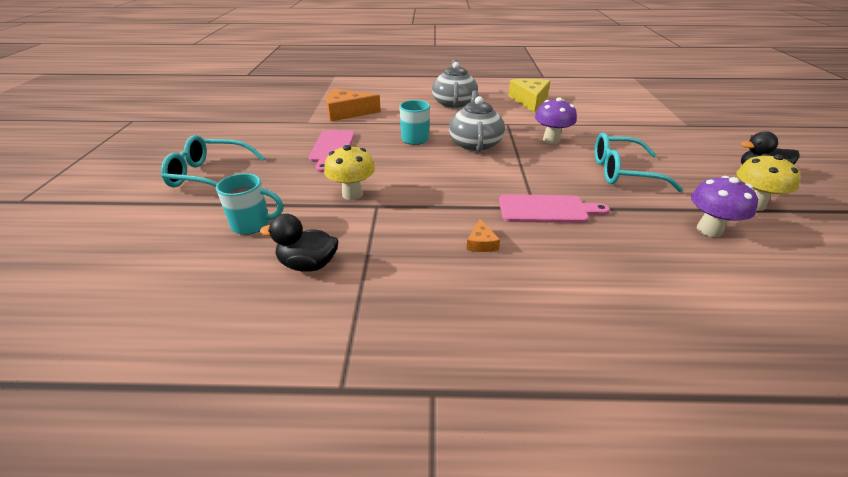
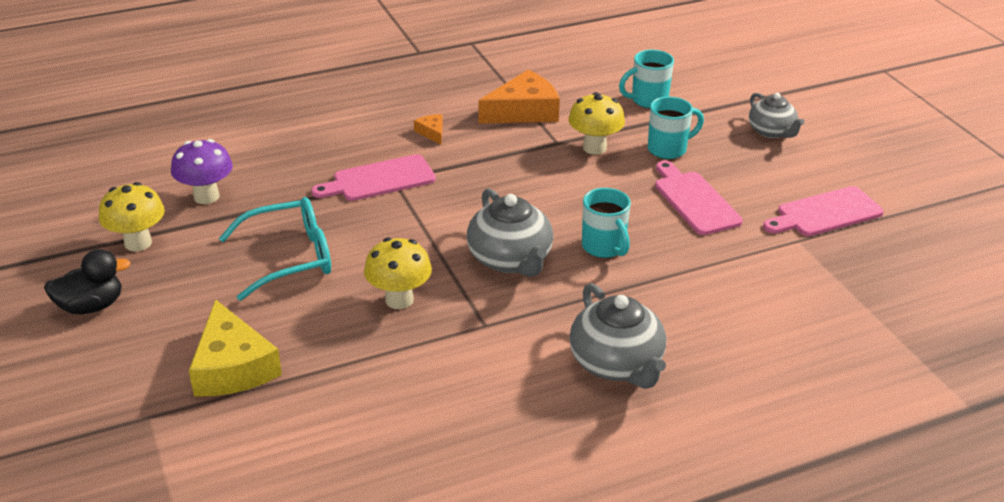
camera: 155 degrees right, 0 degrees up
(209, 175) = (771, 131): turquoise glasses -> grey teapot
(271, 128) = (825, 213): none -> pink cutting board
(300, 180) = (668, 149): none -> turquoise mug
(308, 264) = (561, 86): black duck -> none
(347, 112) = (771, 280): orange cheese -> orange cheese (523, 111)
(529, 101) = (473, 422): yellow cheese -> yellow cheese (232, 366)
(551, 140) = (399, 300): purple mushroom -> yellow mushroom

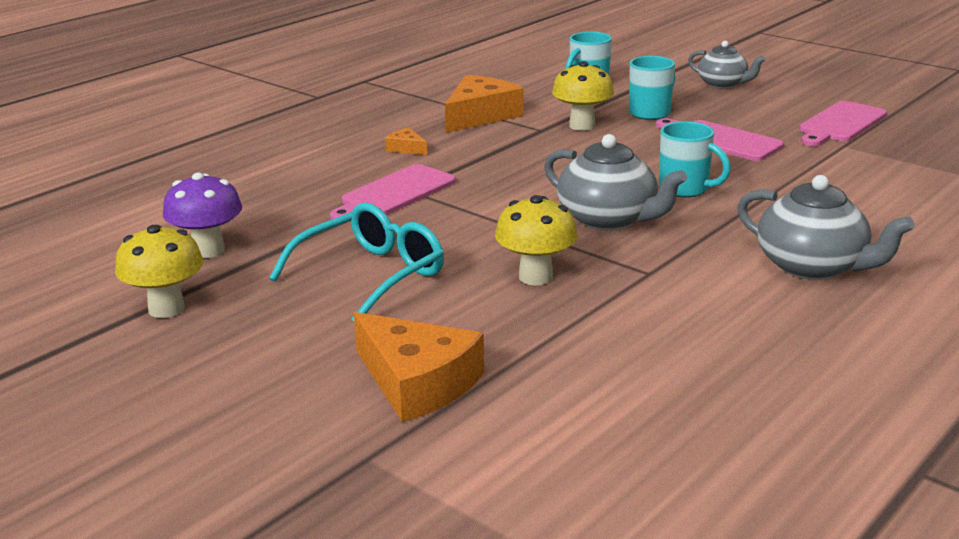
camera: 25 degrees left, 10 degrees down
(91, 306) = (169, 379): black duck -> none
(232, 366) = (417, 382): yellow cheese -> orange cheese

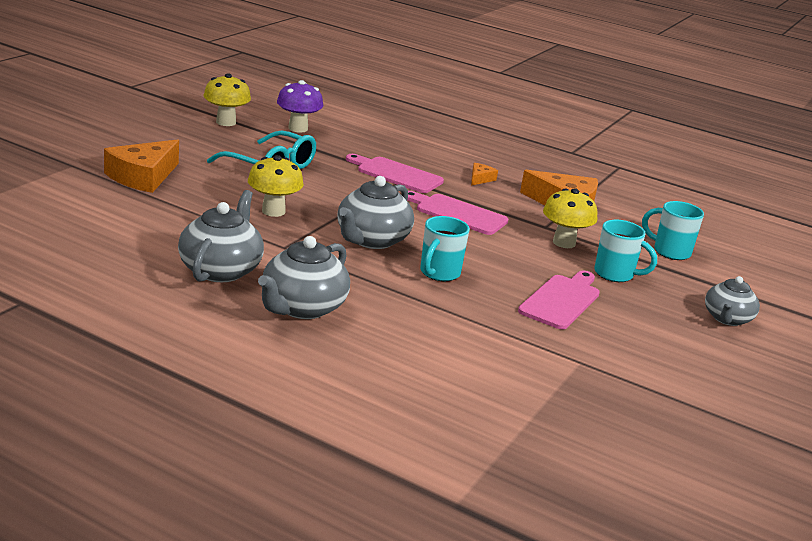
camera: 75 degrees right, 0 degrees up
(736, 316) = (221, 270): none -> grey teapot
(840, 124) = (644, 369): pink cutting board -> pink cutting board (457, 213)

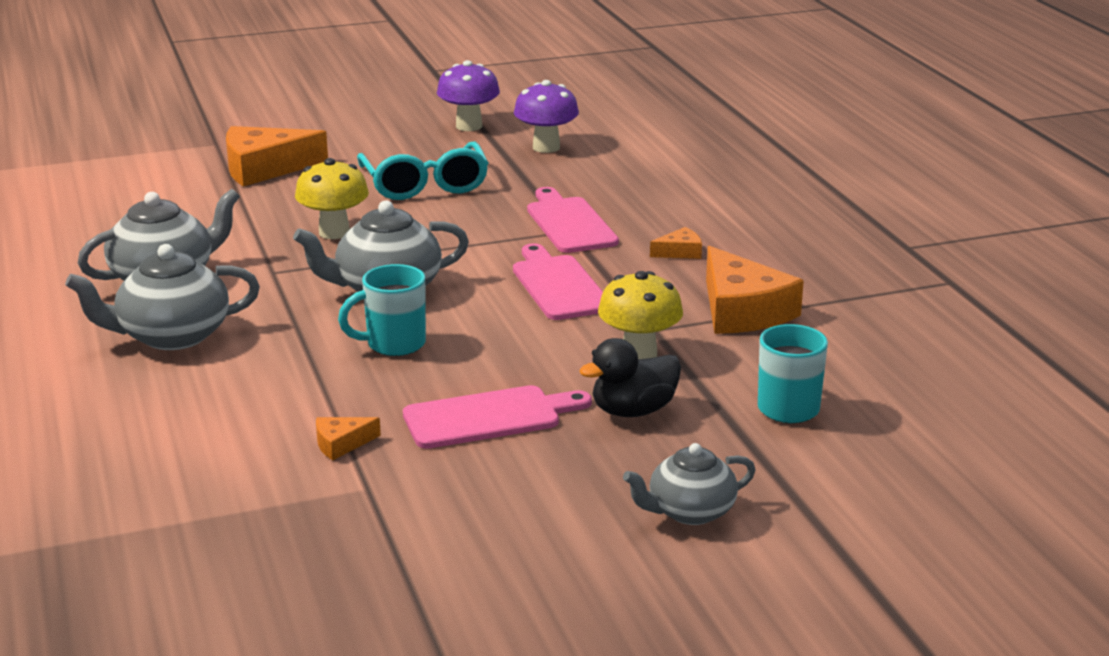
camera: 45 degrees right, 0 degrees up
(226, 122) = (469, 126): yellow mushroom -> purple mushroom
(522, 341) = (341, 444): none -> orange cheese
(615, 274) = (633, 411): turquoise mug -> black duck

